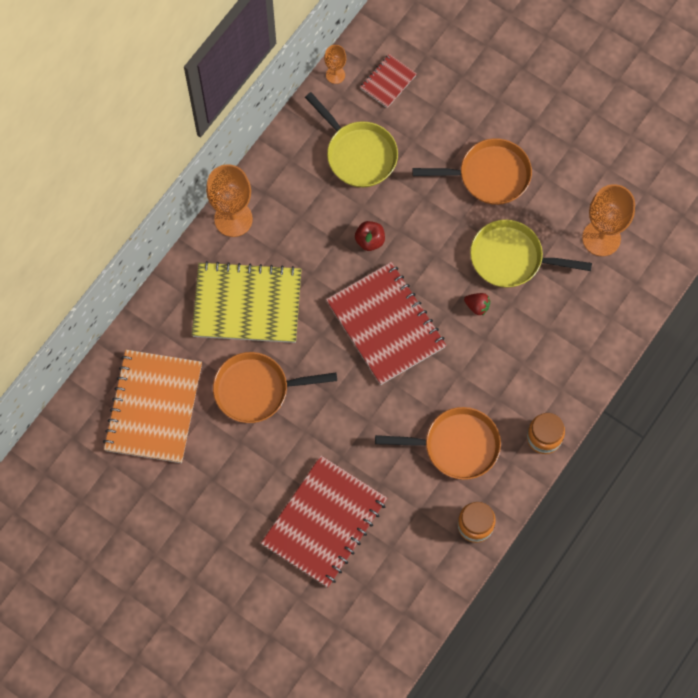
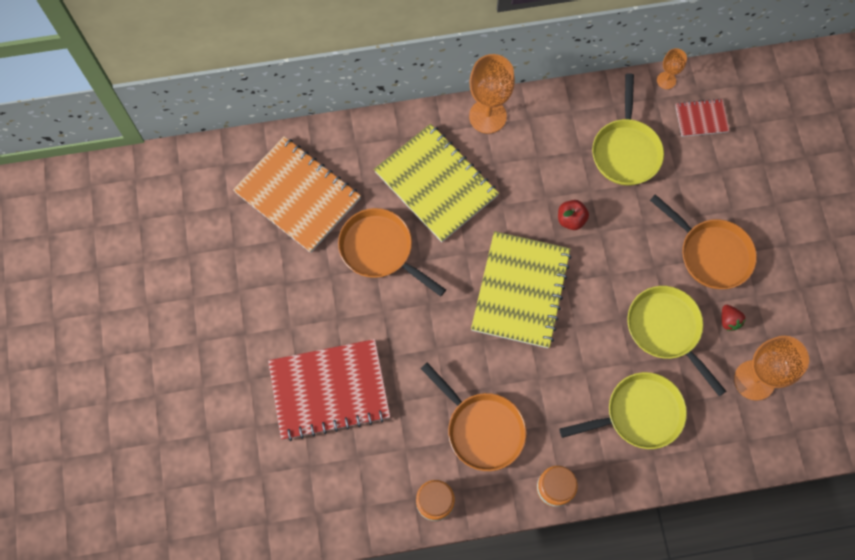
camera: 45 degrees right, 0 degrees up
(153, 407) = (298, 195): orange notebook -> orange notebook turned 75 degrees clockwise
(386, 324) = (521, 290): red notebook -> yellow notebook
(477, 306) = (603, 341): red strawberry -> red strawberry (729, 321)
(549, 334) = (639, 414): none -> yellow pan

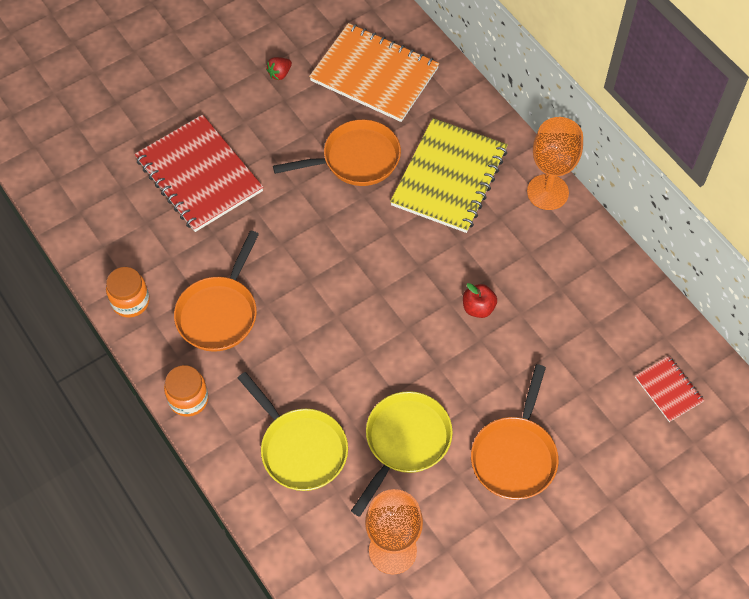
camera: 65 degrees right, 10 degrees down
(298, 195) = (374, 74): orange notebook -> orange notebook turned 75 degrees counterclockwise
(380, 250) = (356, 159): orange pan -> orange pan turned 60 degrees clockwise
(521, 290) = (377, 292): yellow notebook -> none
(626, 151) = (585, 330): yellow pan -> none
(666, 80) = (692, 338): orange goblet -> none
(729, 321) = (447, 500): red strawberry -> red strawberry (279, 74)

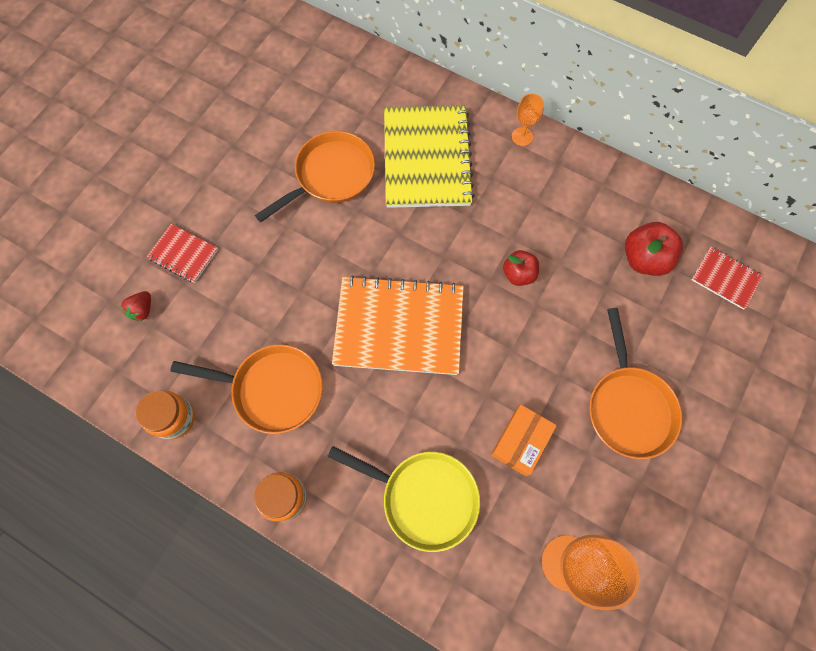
camera: 25 degrees left, 10 degrees up
(199, 175) = (183, 254): red notebook -> red notebook, size x0.48
(219, 313) = (272, 389): orange pan -> orange pan turned 75 degrees counterclockwise
(279, 74) = (216, 121): red strawberry -> red strawberry (142, 310)
(374, 74) = (307, 87): orange notebook -> orange notebook (399, 326)
(405, 442) = (521, 441): yellow pan -> orange box
(547, 192) = (522, 136): orange goblet -> orange goblet, size x0.52
(601, 342) = (644, 259): none -> red apple

